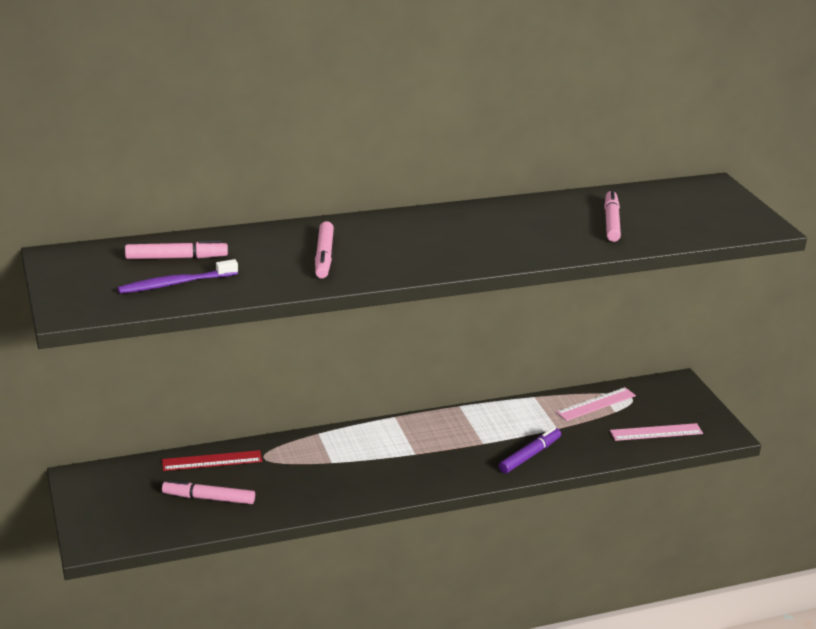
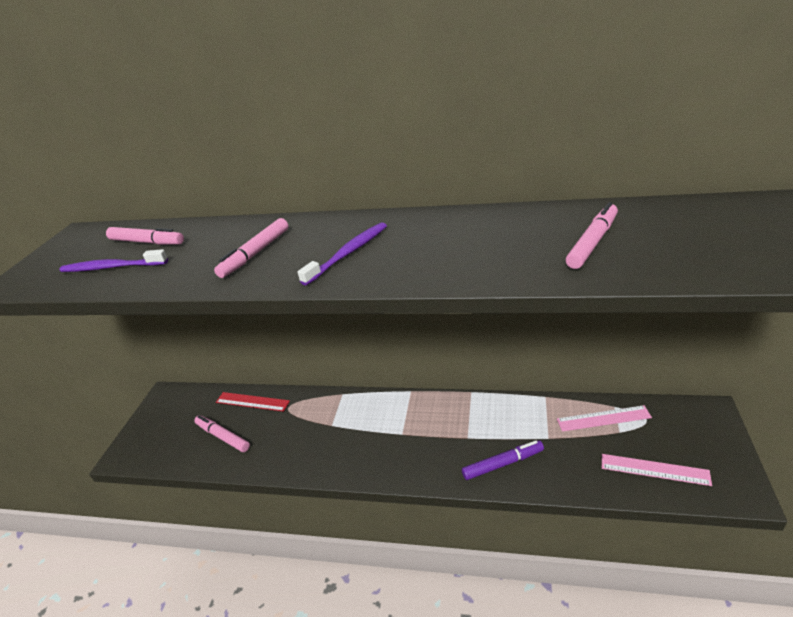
camera: 35 degrees right, 5 degrees up
(418, 247) = (348, 253): none -> purple toothbrush

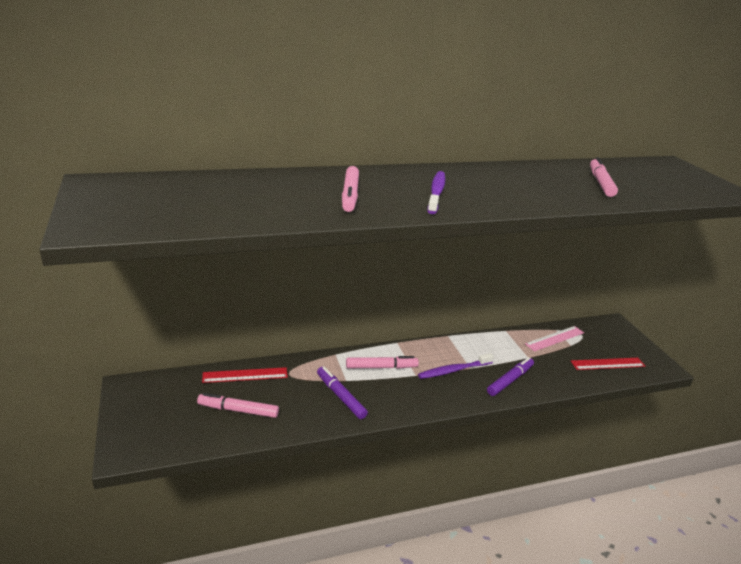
camera: 35 degrees left, 5 degrees down
(112, 267) = (203, 210): purple toothbrush -> purple toothbrush (453, 370)
(147, 242) = (210, 189): pink marker -> pink marker (381, 367)
(314, 442) = (340, 396): none -> purple marker
(654, 469) = (607, 364): pink ruler -> red ruler

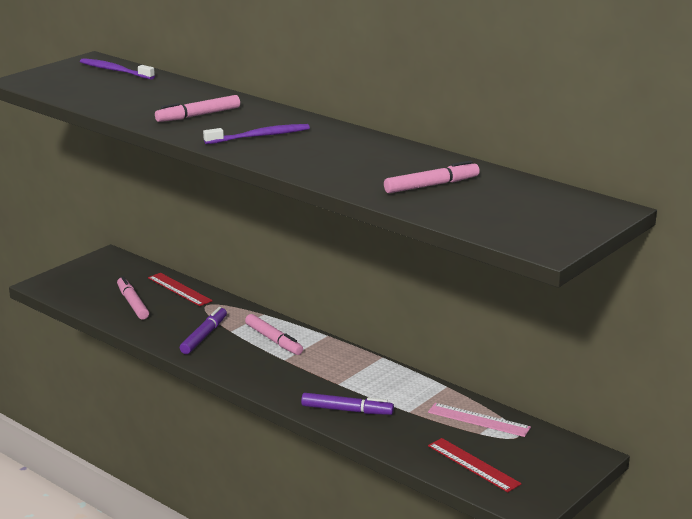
camera: 60 degrees right, 5 degrees down
(453, 370) = (320, 376): purple toothbrush -> purple toothbrush (115, 71)

